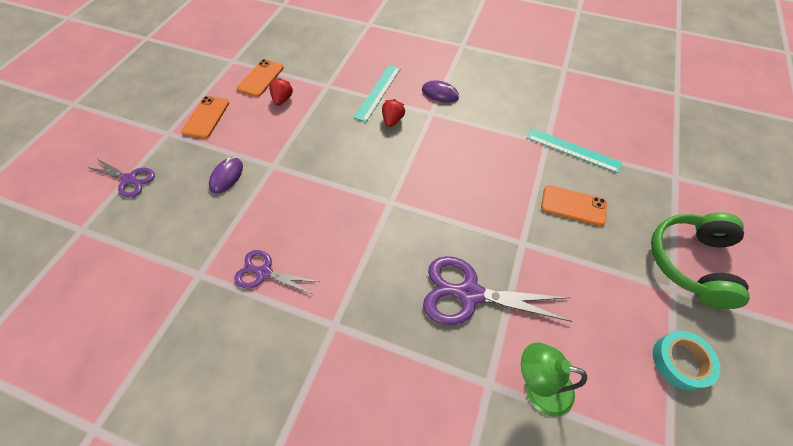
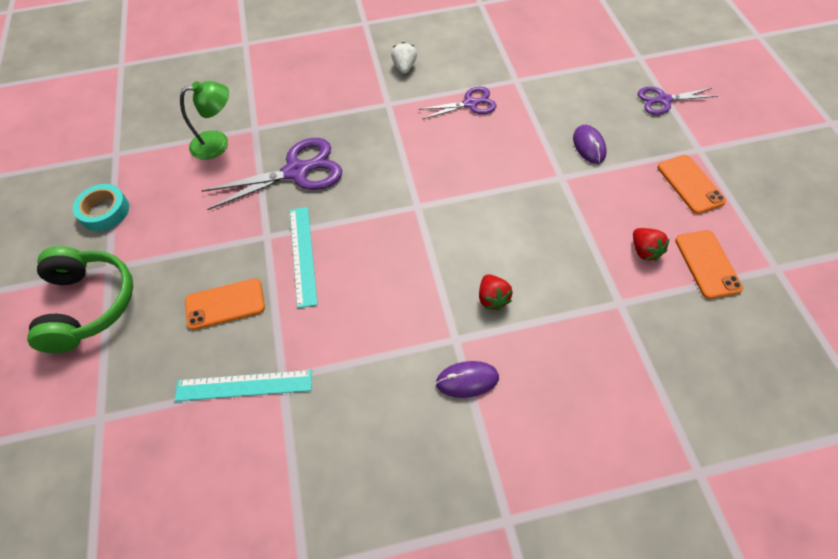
camera: 150 degrees right, 0 degrees up
(276, 370) = (404, 67): none -> white strawberry
(377, 92) = (548, 331): turquoise ruler -> turquoise ruler (303, 255)

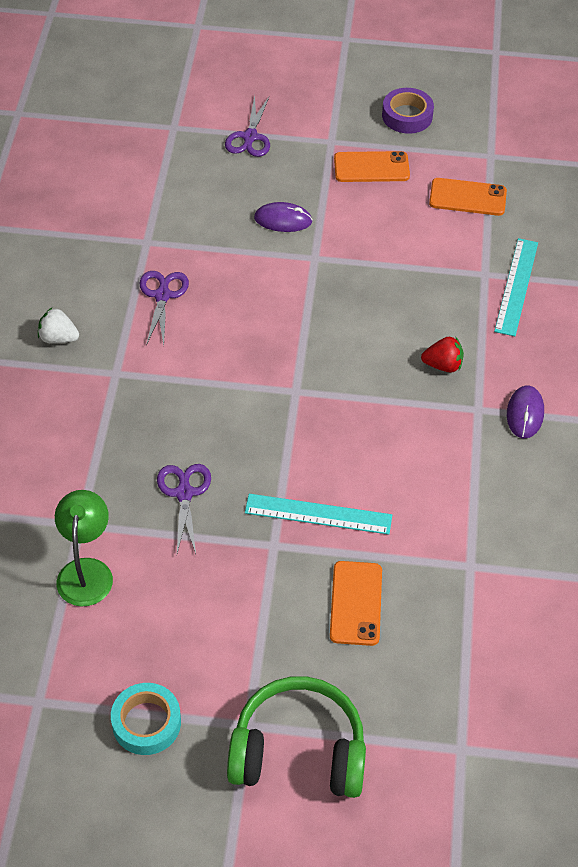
camera: 75 degrees left, 5 degrees down
(244, 386) = (468, 602): turquoise ruler -> turquoise ruler (516, 286)
(296, 172) = (184, 493): purple scissors -> purple scissors, size x0.60
(644, 251) = (435, 233): red strawberry -> none
(774, 191) = (407, 116): none -> purple tape

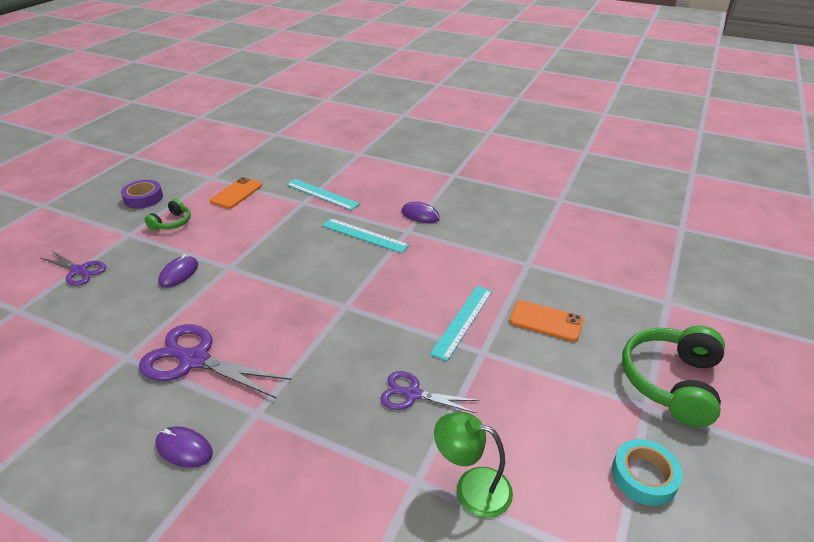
camera: 70 degrees left, 15 degrees down
(58, 338) = (184, 449): white strawberry -> purple mouse
(162, 295) = (195, 360): purple scissors -> purple scissors, size x1.67
(371, 167) = (172, 223): orange phone -> green headphones
(443, 365) = (364, 235): red strawberry -> turquoise ruler

